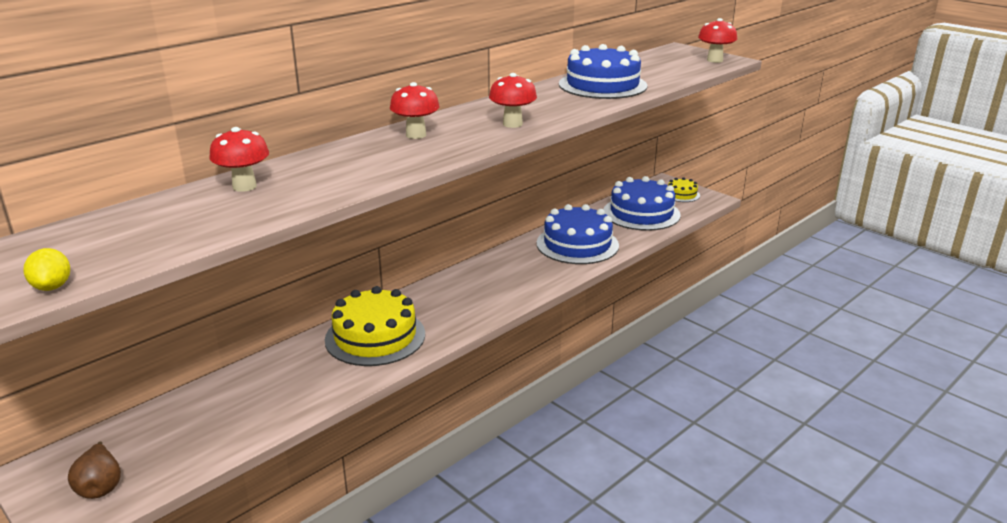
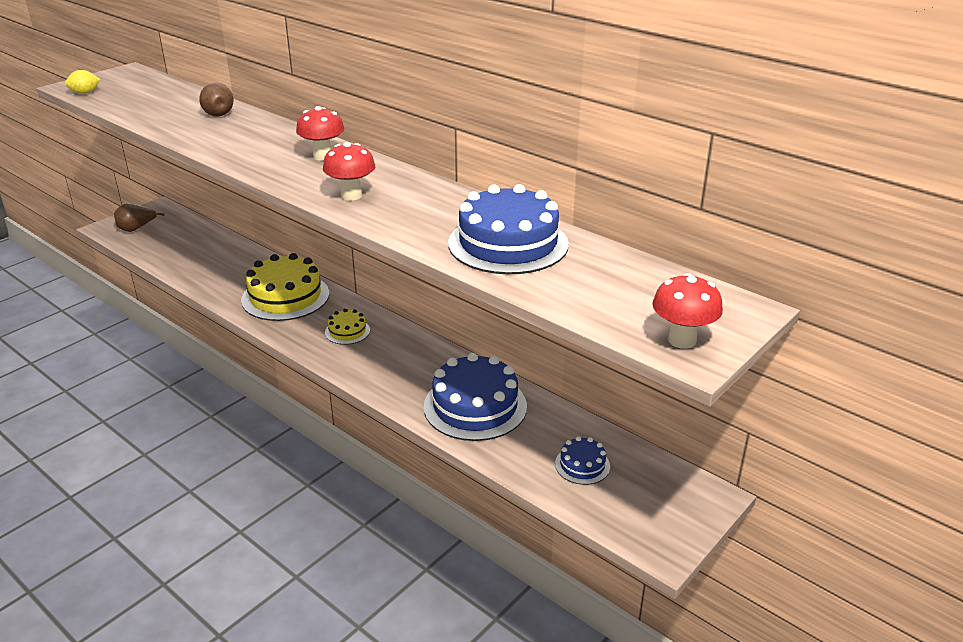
camera: 85 degrees right, 5 degrees up
(244, 186) = (217, 113): red mushroom -> brown pear
(641, 213) = (582, 465): blue cake -> blue cake, size x0.49
(681, 194) = (667, 513): yellow cake -> yellow cake (347, 331)

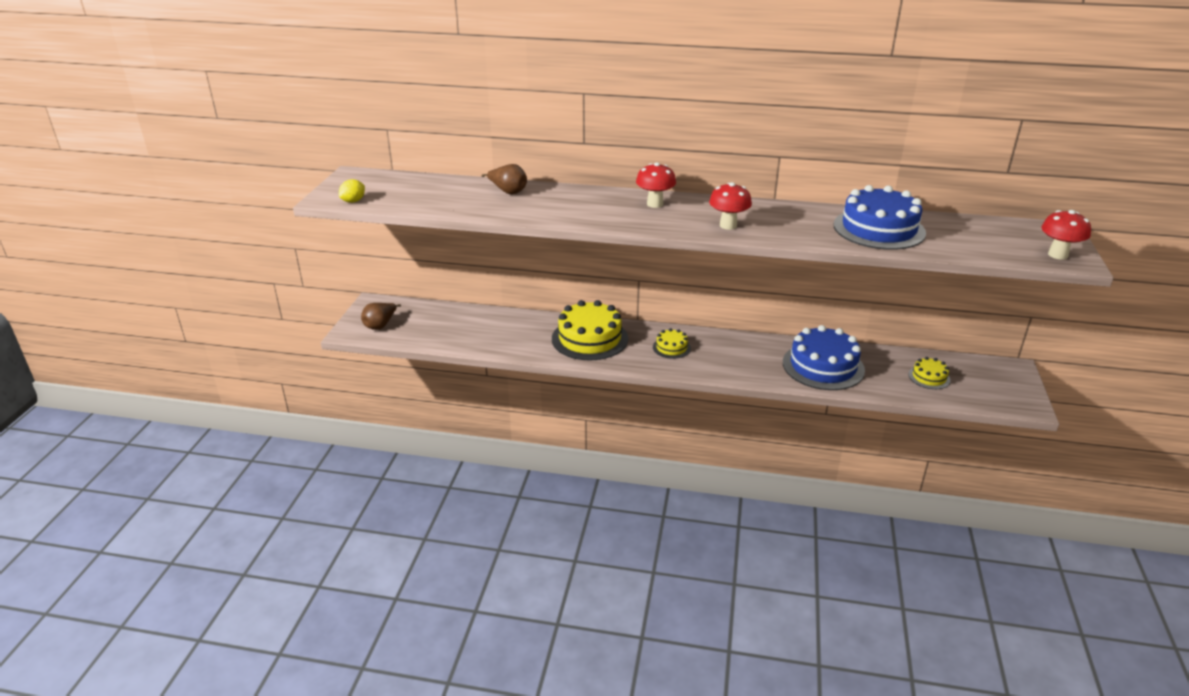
camera: 30 degrees left, 0 degrees up
(582, 465) = (929, 377): blue cake -> yellow cake

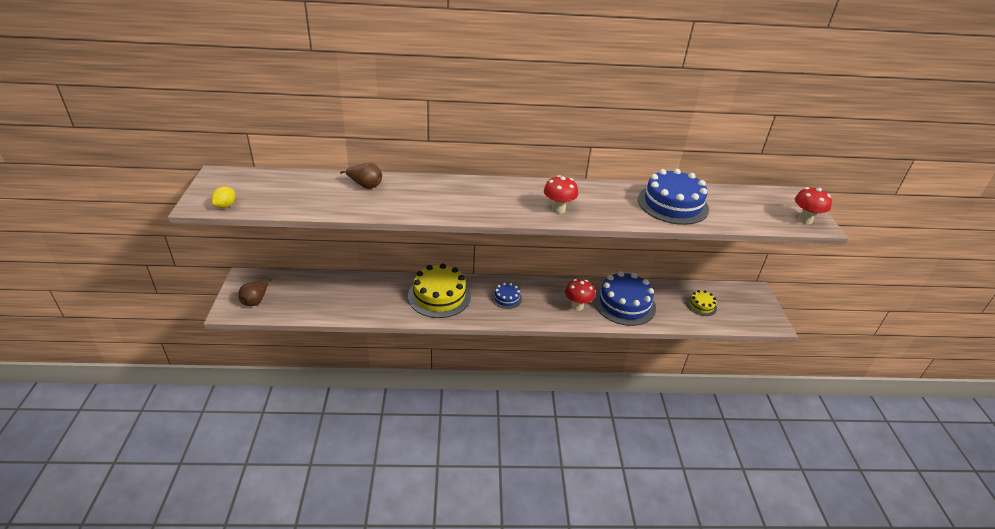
camera: 15 degrees left, 5 degrees up
(655, 204) = (493, 191): red mushroom -> red mushroom (577, 306)
(671, 347) = (506, 298): yellow cake -> blue cake

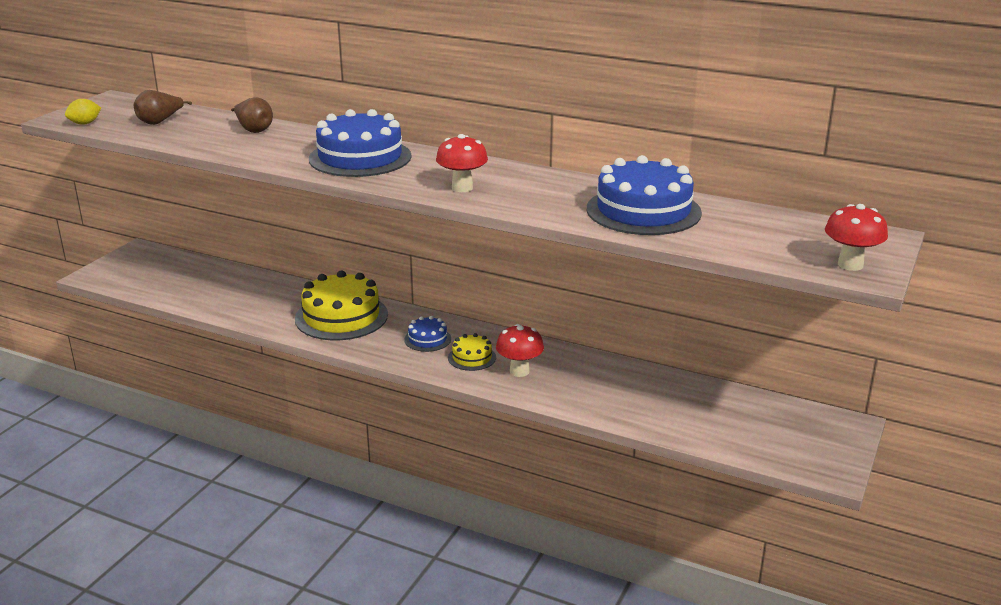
camera: 30 degrees right, 10 degrees down
(256, 300) = (128, 273): brown pear -> brown pear (160, 122)
(624, 303) = (596, 386): blue cake -> blue cake (360, 157)
(701, 305) = (724, 418): yellow cake -> yellow cake (472, 357)

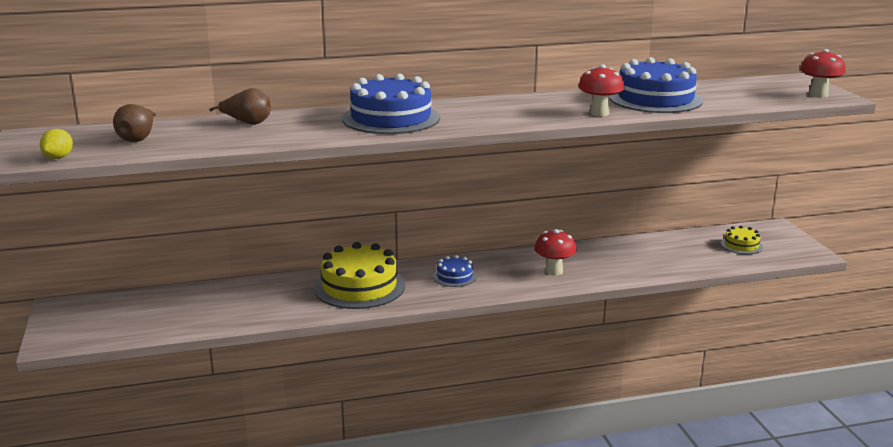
camera: 40 degrees left, 5 degrees down
(462, 188) = (516, 116): red mushroom -> red mushroom (599, 113)
(472, 357) = (507, 275): yellow cake -> yellow cake (741, 245)

